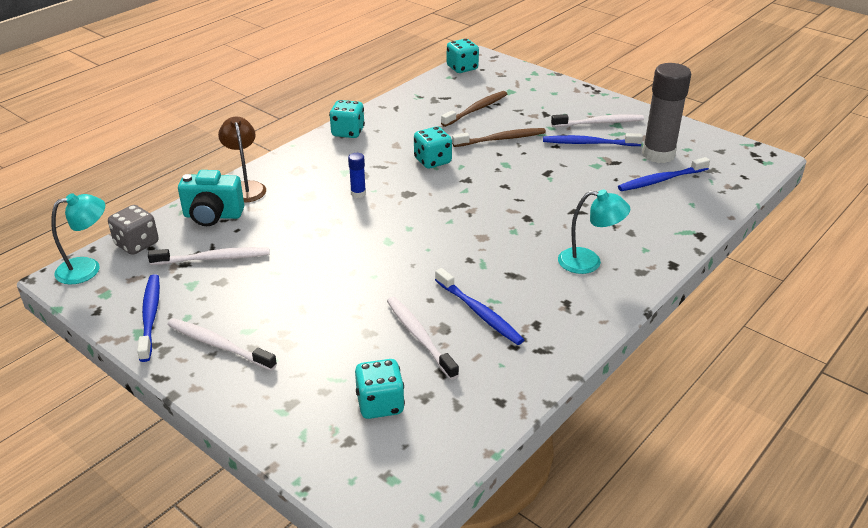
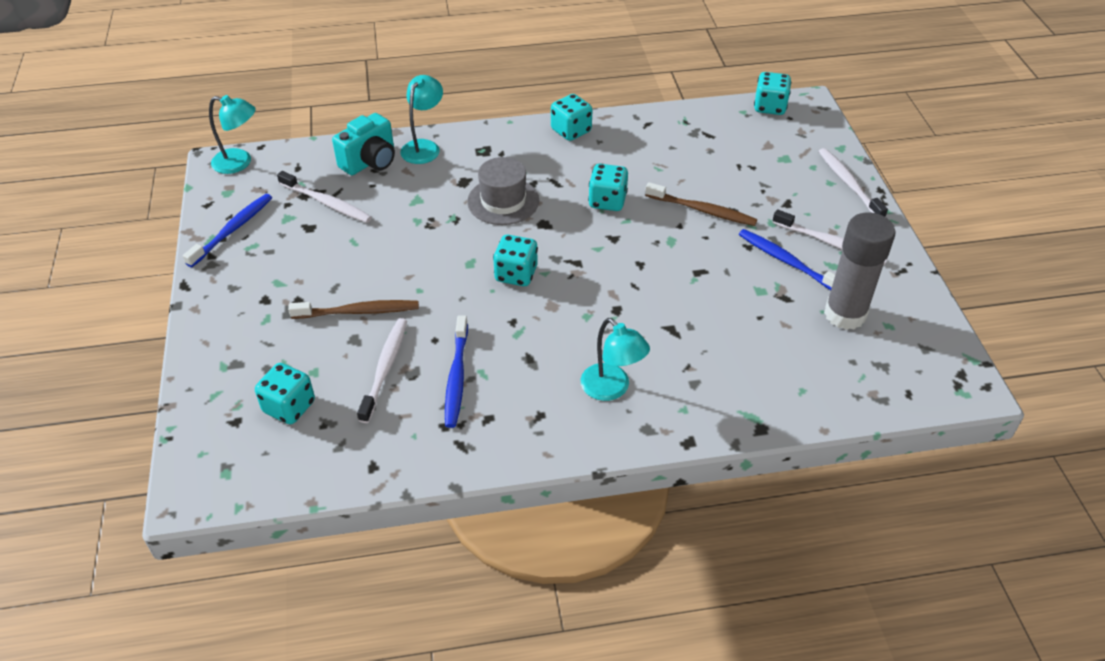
camera: 40 degrees right, 10 degrees up
(137, 244) = (292, 159): grey dice -> none
(213, 216) = (370, 162): turquoise camera -> turquoise camera turned 90 degrees counterclockwise
(218, 345) = (246, 283): white toothbrush -> white toothbrush (849, 183)
(246, 187) = (424, 147): brown lamp -> turquoise lamp
(358, 193) = (503, 201): blue glue stick -> grey hat
(431, 231) = (516, 274): none -> turquoise dice
(476, 109) = (721, 164): brown toothbrush -> brown toothbrush (358, 311)
(661, 180) = (806, 345): blue toothbrush -> none

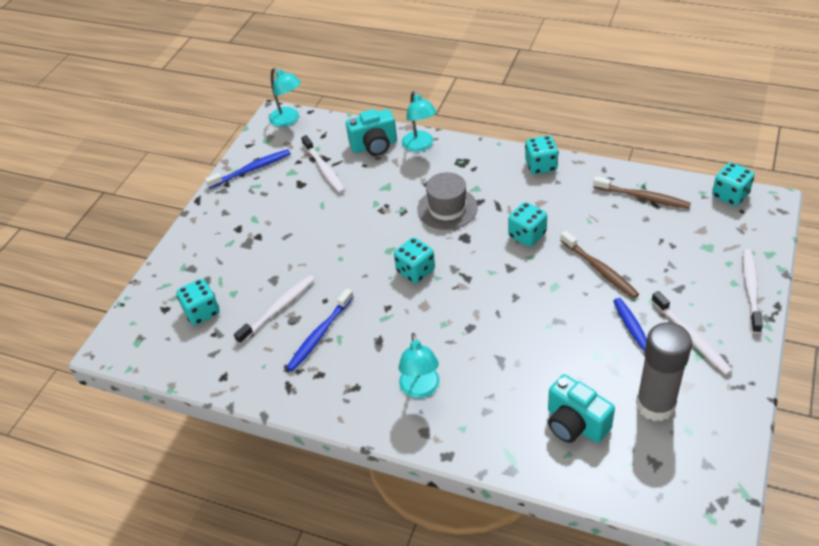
camera: 35 degrees right, 0 degrees up
(358, 311) = (289, 259): brown toothbrush -> brown toothbrush (643, 197)
(424, 147) = (420, 145): turquoise lamp -> turquoise lamp turned 105 degrees clockwise
(787, 360) = (575, 424): none -> turquoise camera

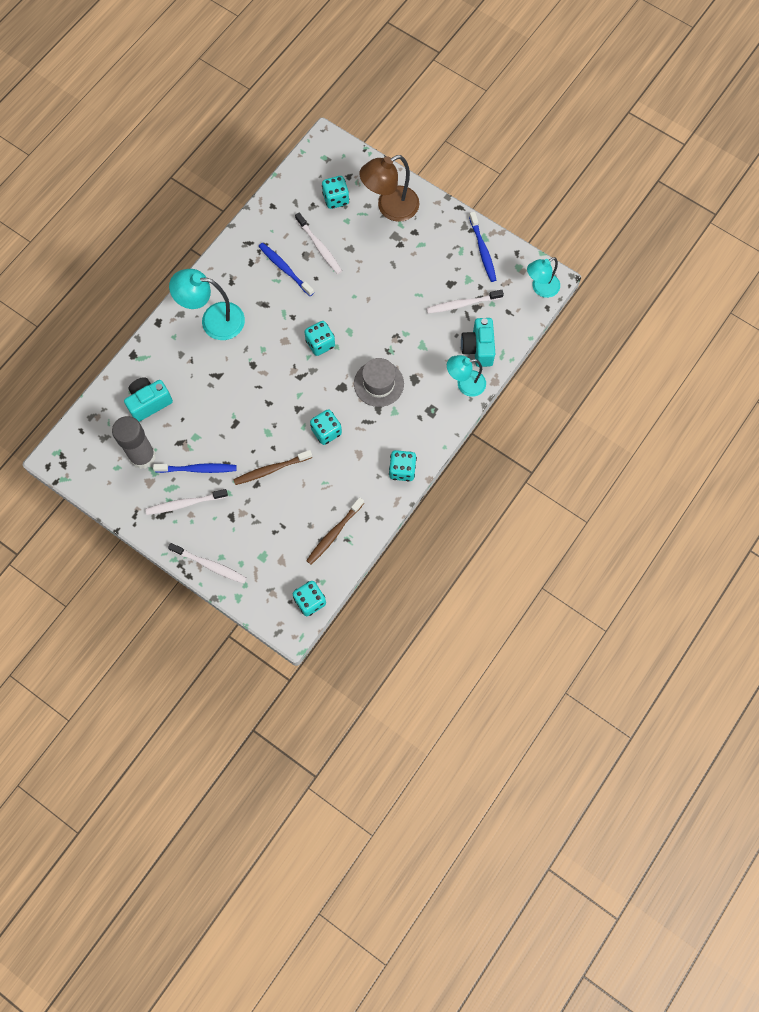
camera: 100 degrees right, 25 degrees up
(207, 257) = (390, 208): none -> brown lamp
(420, 389) = (213, 320): turquoise lamp -> turquoise lamp, size x1.52

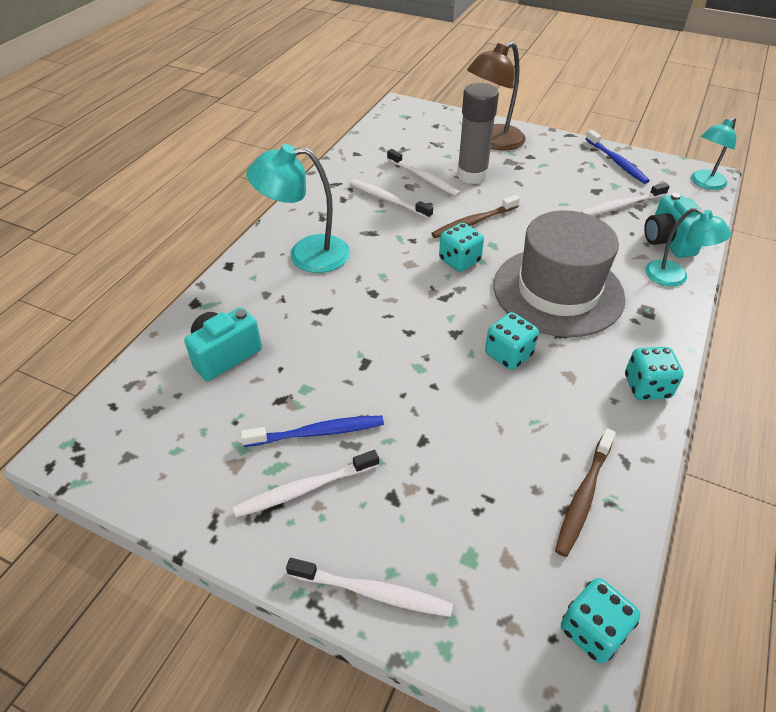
camera: 10 degrees left, 25 degrees down
(142, 456) = (220, 427): grey glue stick -> grey glue stick (472, 175)
(271, 469) = (440, 416): brown toothbrush -> brown toothbrush (473, 222)
(285, 269) = (388, 200): blue toothbrush -> white toothbrush
(336, 199) = (428, 141): turquoise dice -> none
(378, 383) = (558, 291): grey hat -> grey hat, size x1.78
(465, 384) = (674, 277): turquoise lamp -> turquoise lamp turned 120 degrees counterclockwise

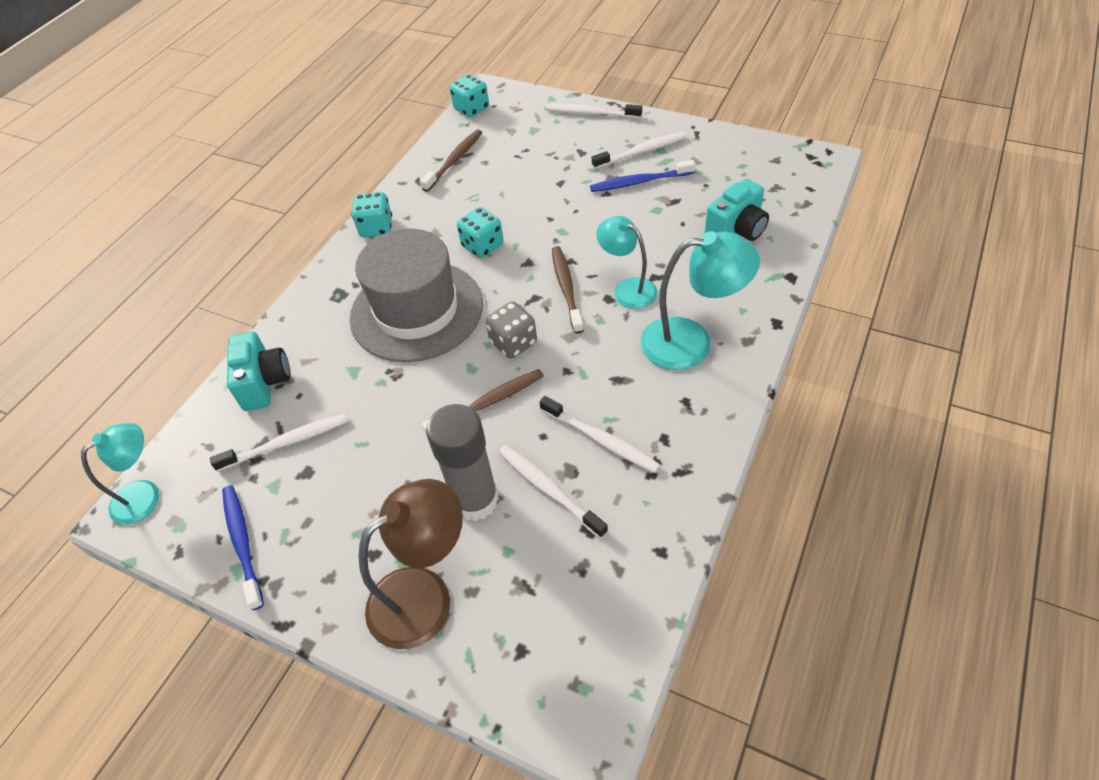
camera: 175 degrees left, 5 degrees up
(413, 304) = (566, 288): none -> brown toothbrush
(459, 261) = (513, 343): turquoise dice -> grey dice
(674, 277) = (288, 333): turquoise lamp -> turquoise lamp (627, 289)

